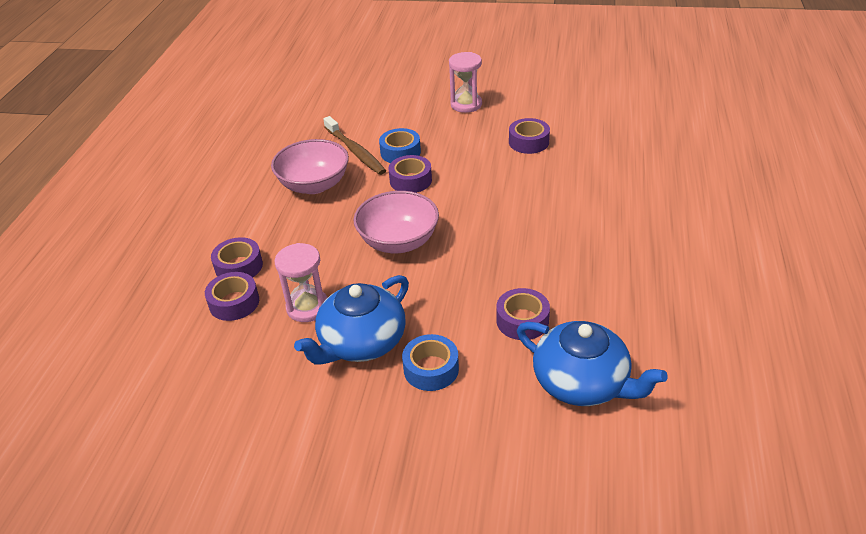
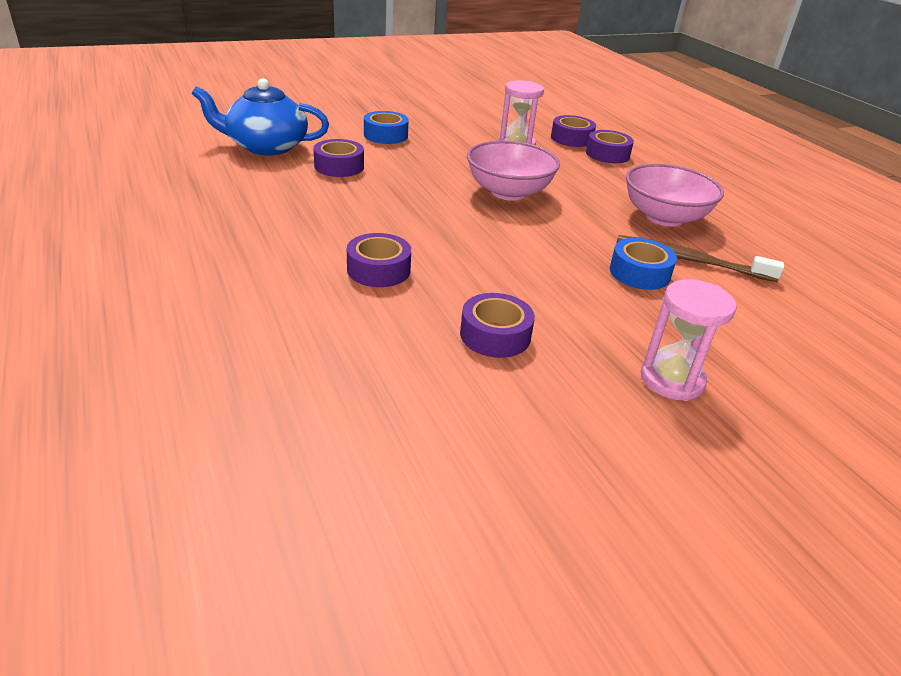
camera: 140 degrees right, 5 degrees down
(361, 342) = (451, 137): blue teapot -> none
(410, 180) = (577, 244): purple tape -> purple tape (378, 270)

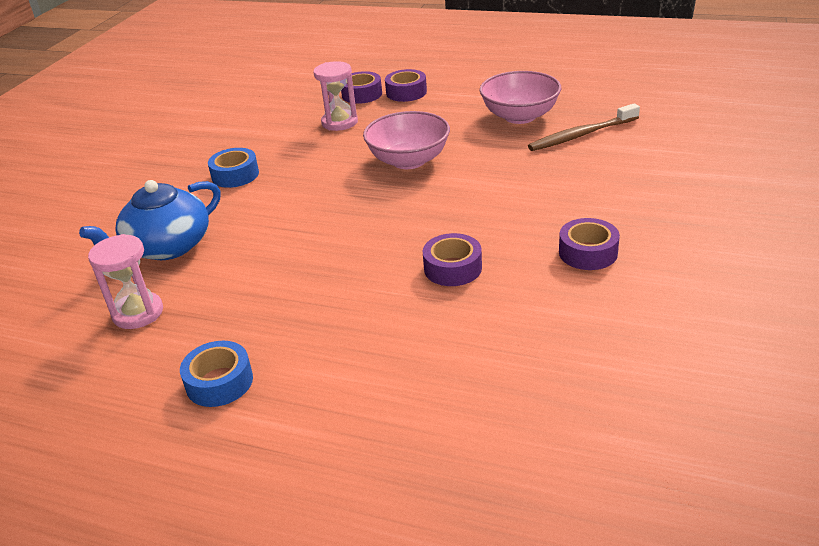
camera: 40 degrees left, 0 degrees up
(339, 166) = (261, 222): purple tape -> none
(639, 273) = (575, 161): blue tape -> blue tape (219, 382)
(672, 380) = (695, 208): pink hourglass -> pink hourglass (138, 313)

